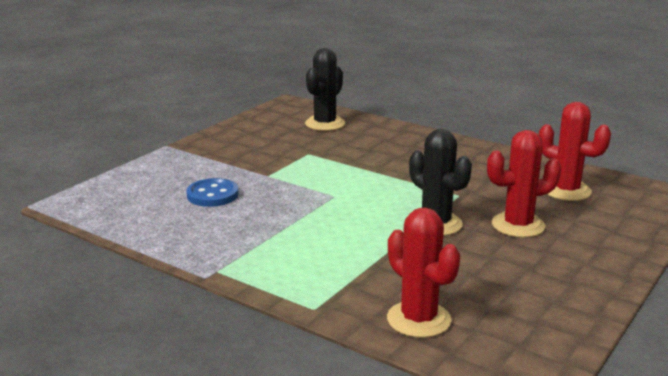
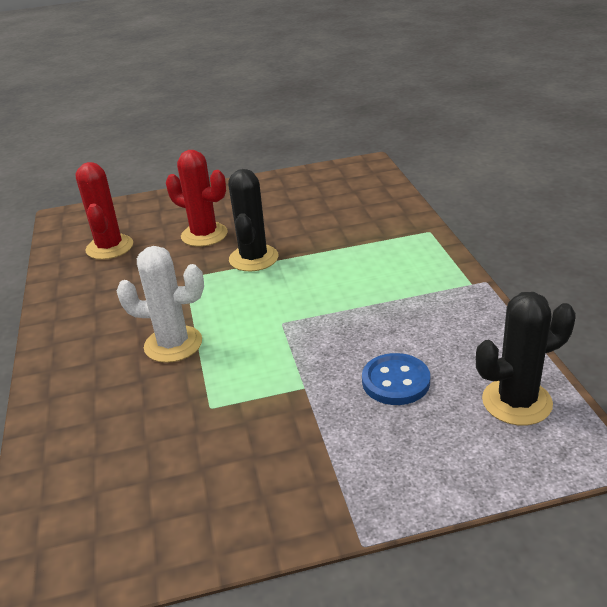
camera: 135 degrees left, 10 degrees up
(325, 124) = (93, 471): black cactus -> black cactus (516, 402)
(383, 165) = (173, 344): none -> white cactus
(418, 319) = (375, 204): red cactus -> none

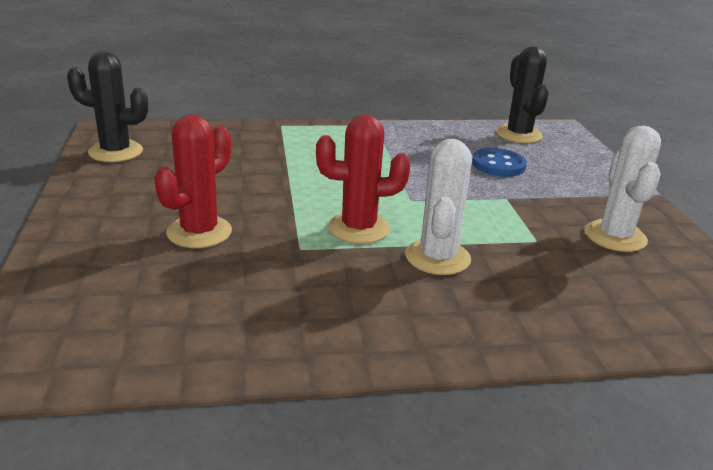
camera: 90 degrees left, 5 degrees down
(109, 247) = (177, 309): red cactus -> red cactus (358, 228)
(225, 473) = (615, 236): none -> white cactus
(253, 258) = (280, 205): black cactus -> black cactus (115, 152)

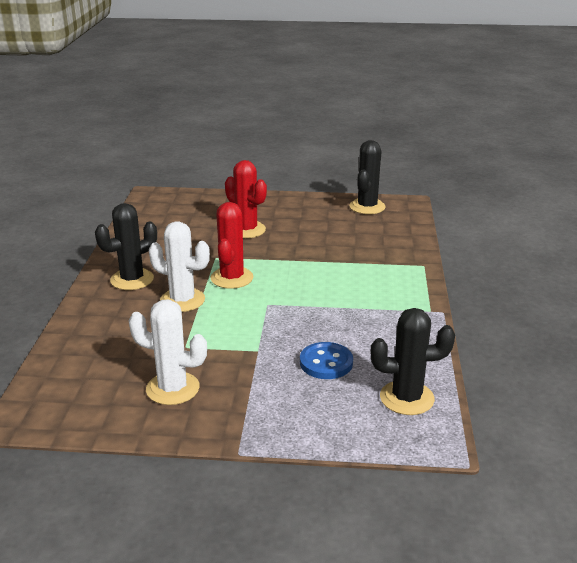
camera: 105 degrees right, 0 degrees up
(404, 313) = (132, 279): none -> black cactus

